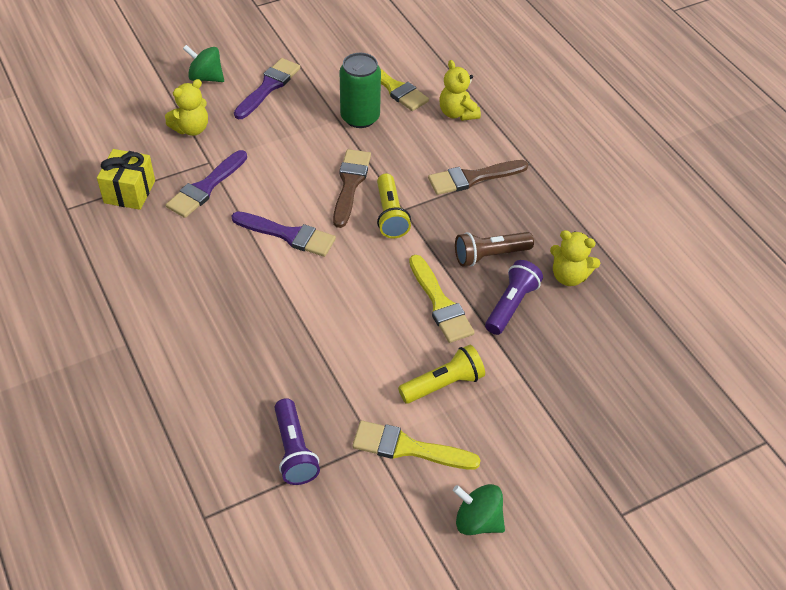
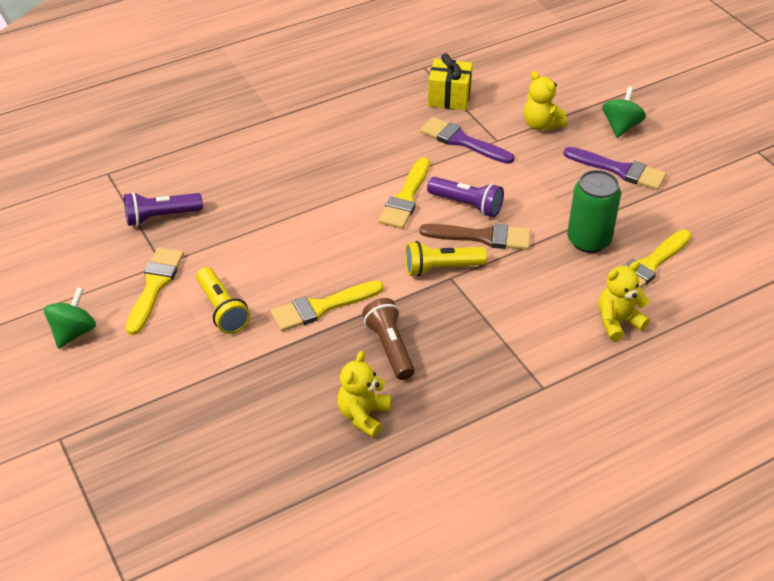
camera: 90 degrees right, 5 degrees down
(288, 235) = (406, 198): purple brush -> yellow brush
(472, 178) = (508, 334): brown brush -> none
(511, 305) = (320, 363): purple flashlight -> purple flashlight (467, 205)

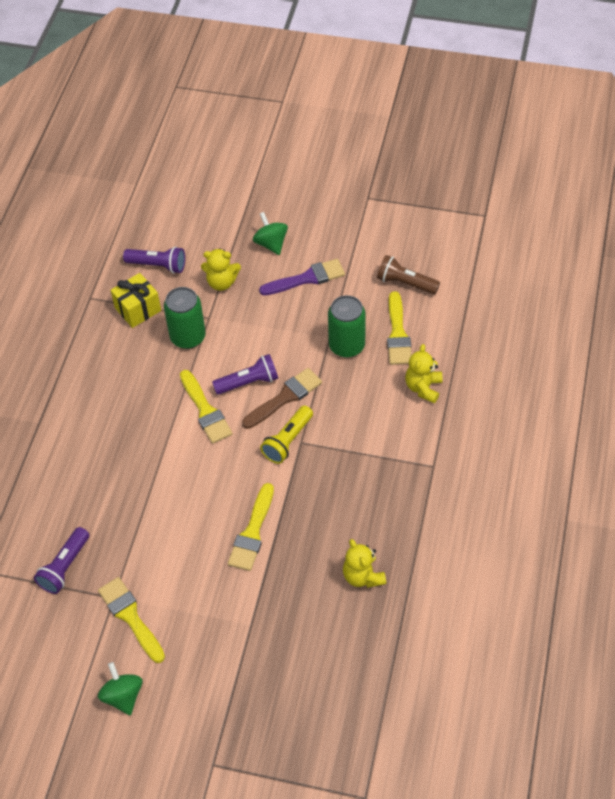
camera: 45 degrees left, 10 degrees up
(222, 310) = (195, 591): yellow flashlight -> none
(390, 347) = (324, 520): brown flashlight -> brown flashlight (405, 283)
(462, 141) = (188, 337): purple brush -> green can
(505, 81) = (158, 265): none -> purple flashlight

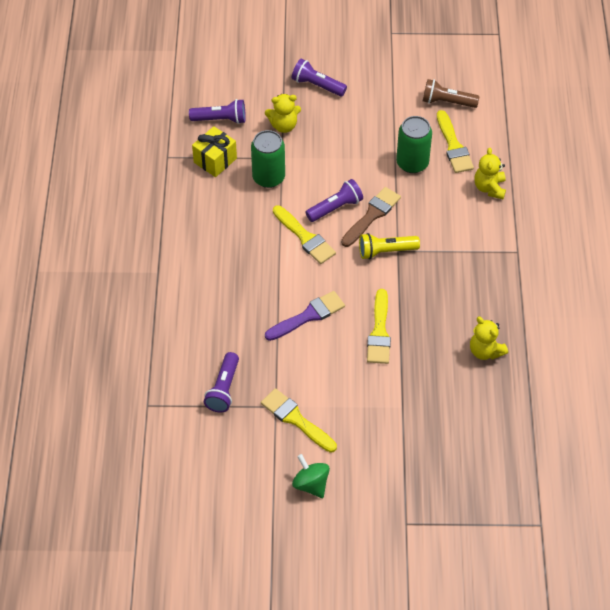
camera: 15 degrees left, 0 degrees up
(271, 244) = (317, 85): green spinning top -> purple flashlight
(288, 441) = (386, 251): yellow flashlight -> yellow flashlight turned 60 degrees clockwise
(307, 278) = (359, 111): purple brush -> purple brush (308, 316)

